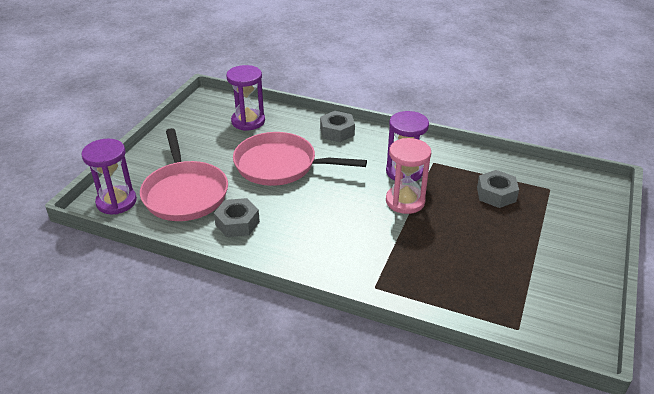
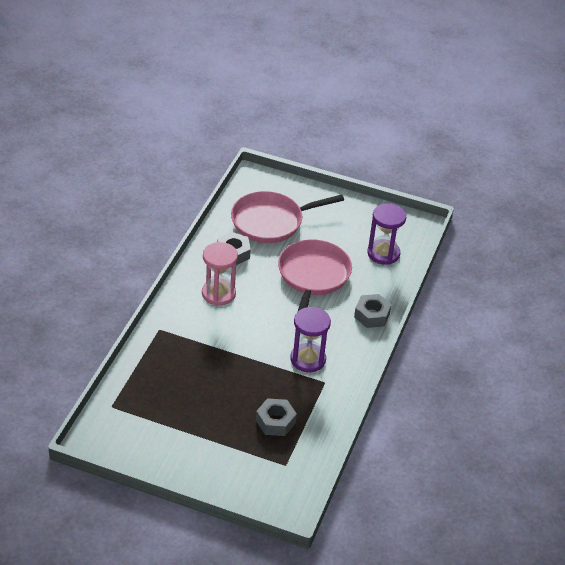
camera: 85 degrees right, 5 degrees up
(116, 202) = (259, 186): purple hourglass -> none
(405, 201) = (263, 356): pink hourglass -> pink hourglass (218, 293)

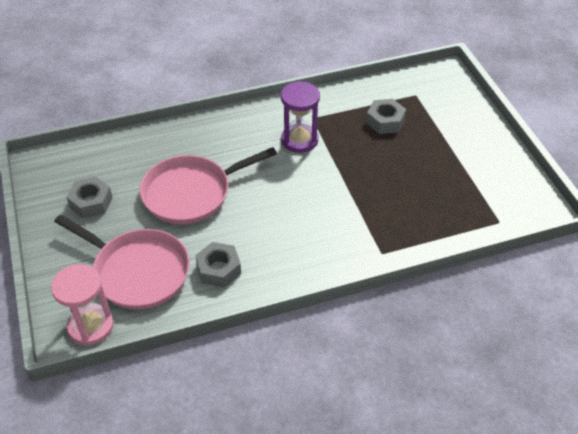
camera: 125 degrees left, 5 degrees up
(218, 293) = (288, 243): pink hourglass -> pink hourglass (90, 326)
(372, 315) = (203, 131): grey nut -> grey nut (91, 202)
(383, 253) = (108, 165): purple hourglass -> none

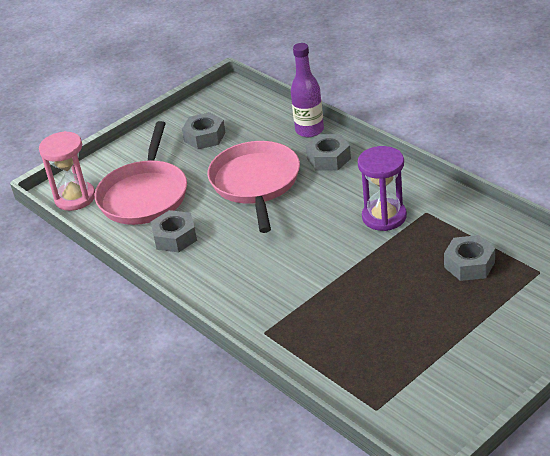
camera: 70 degrees right, 10 degrees down
(152, 137) = (309, 130): none -> purple bottle
(191, 193) = (255, 183): pink pan -> pink pan turned 45 degrees clockwise
(200, 141) = (328, 158): none -> grey nut

